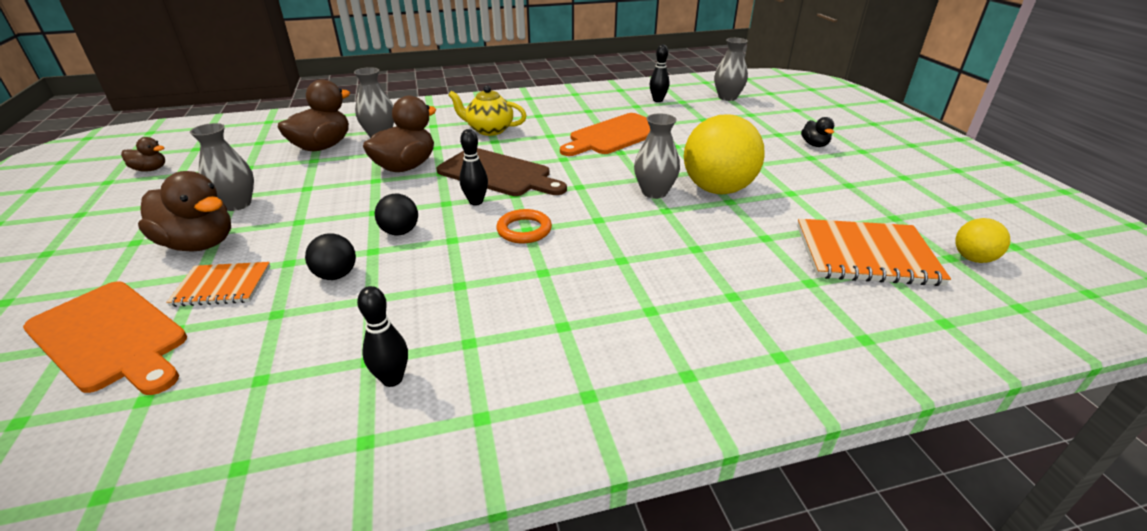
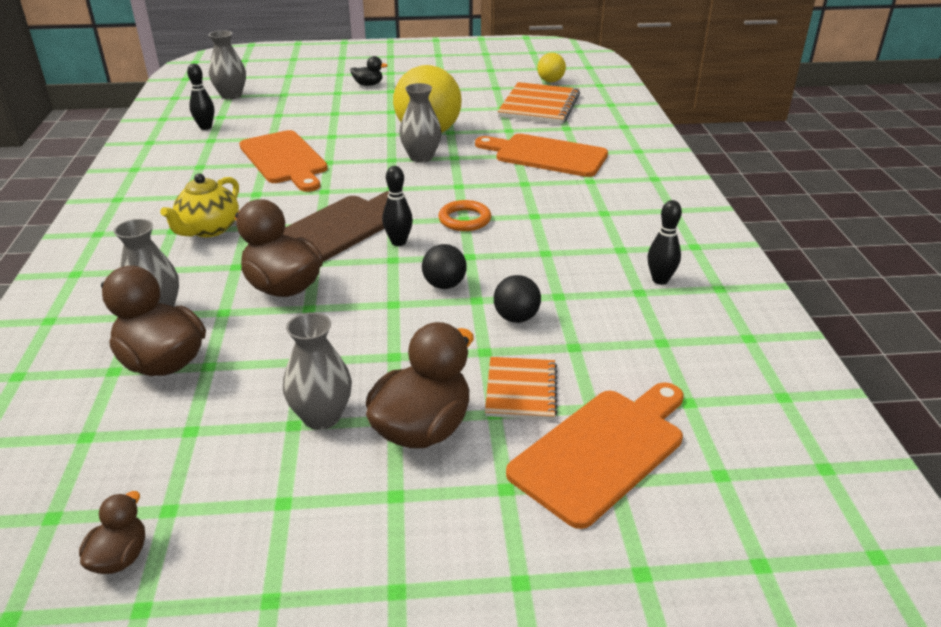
camera: 80 degrees left, 0 degrees up
(707, 270) = (546, 155): none -> orange cutting board

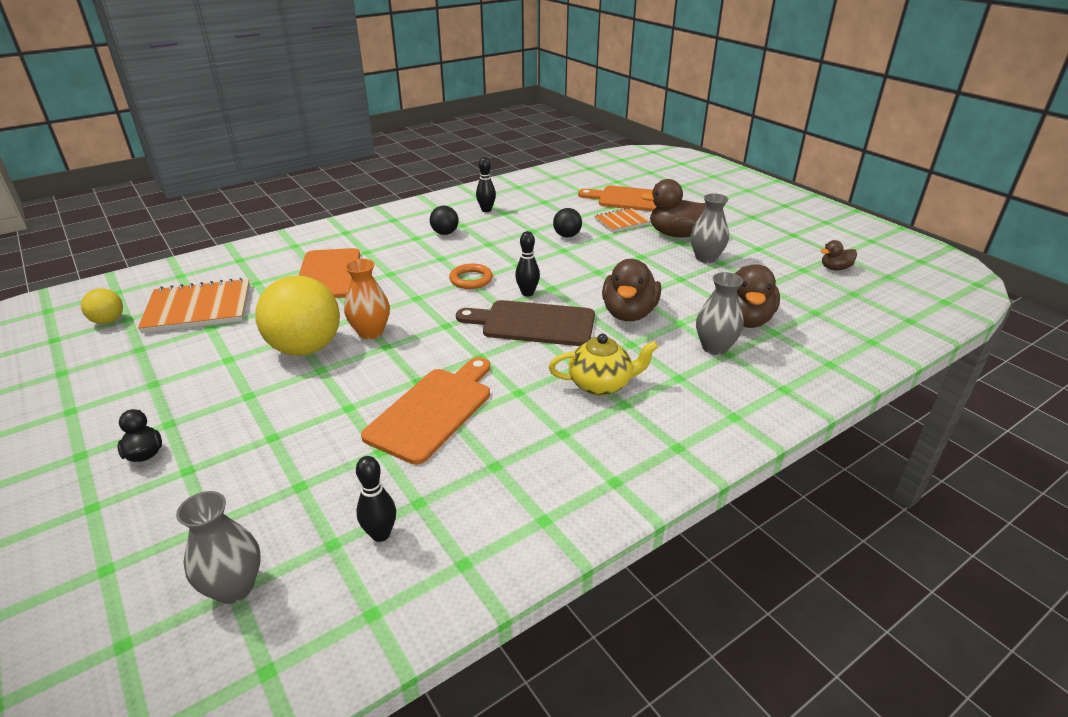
camera: 120 degrees left, 0 degrees up
(421, 157) = (371, 332): grey vase -> orange vase
(444, 285) = (560, 262): black ball -> black ball (445, 233)

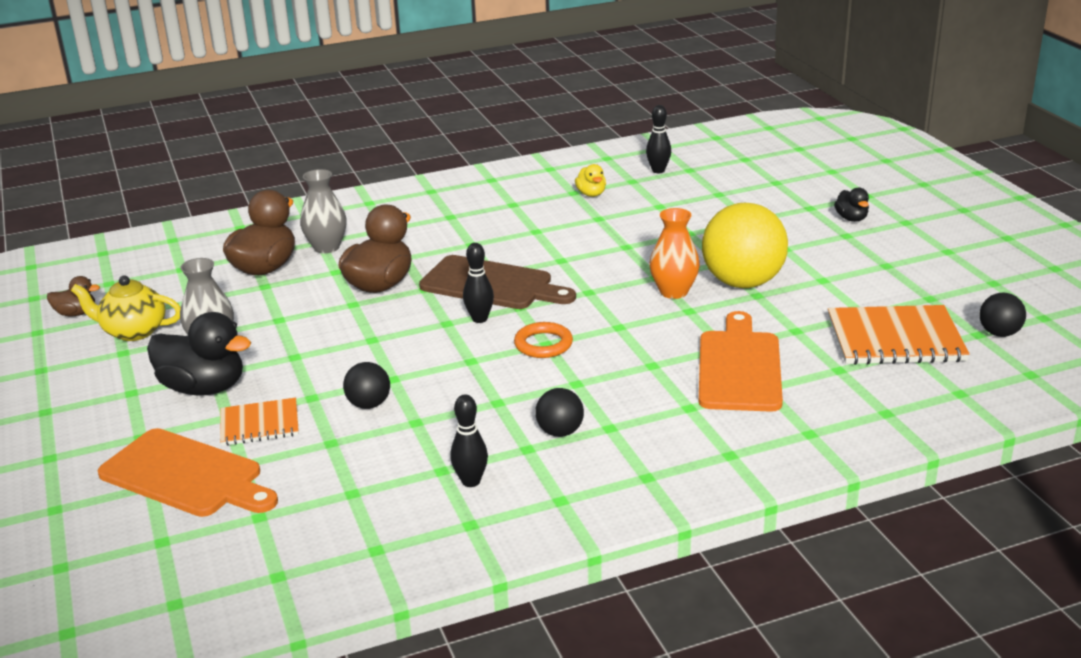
camera: 165 degrees left, 5 degrees down
(108, 321) = (999, 333): yellow ball -> black ball
(234, 587) = (746, 160): grey vase -> none
(433, 410) = (614, 225): orange cutting board -> none
(470, 465) = (591, 194): none -> yellow duck
(601, 384) = (459, 230): yellow teapot -> yellow teapot (133, 331)
(677, 234) = (204, 388): brown duck -> black duck

